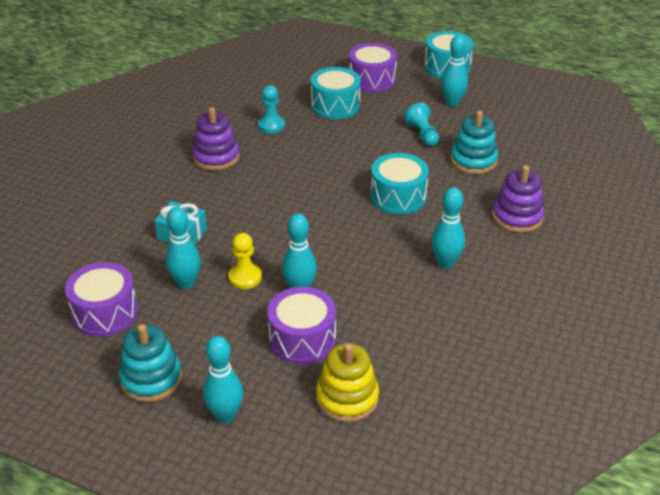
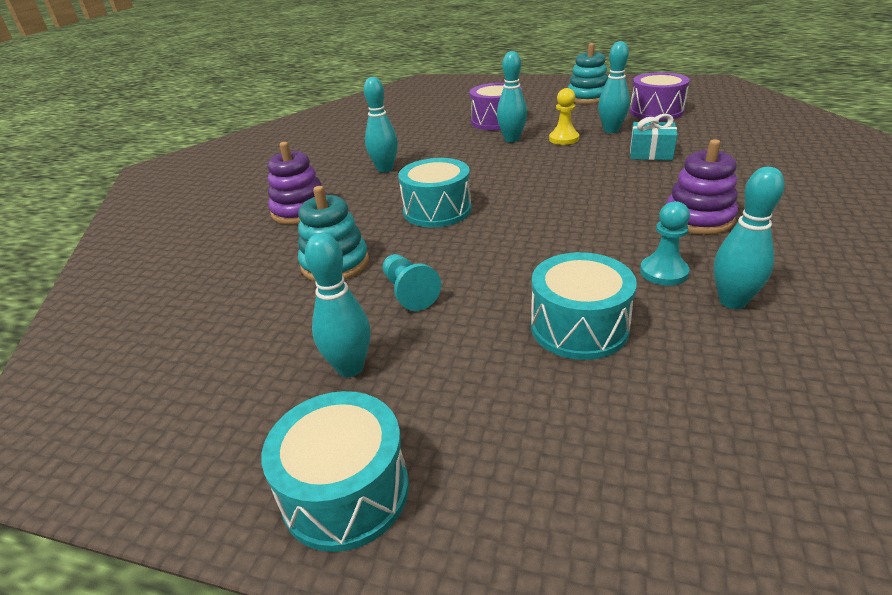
camera: 175 degrees right, 5 degrees down
(225, 415) = (528, 95): turquoise bowling pin -> turquoise bowling pin (732, 301)
(347, 398) = (455, 108): yellow stacking toy -> none
(372, 80) = (531, 410): purple drum -> none

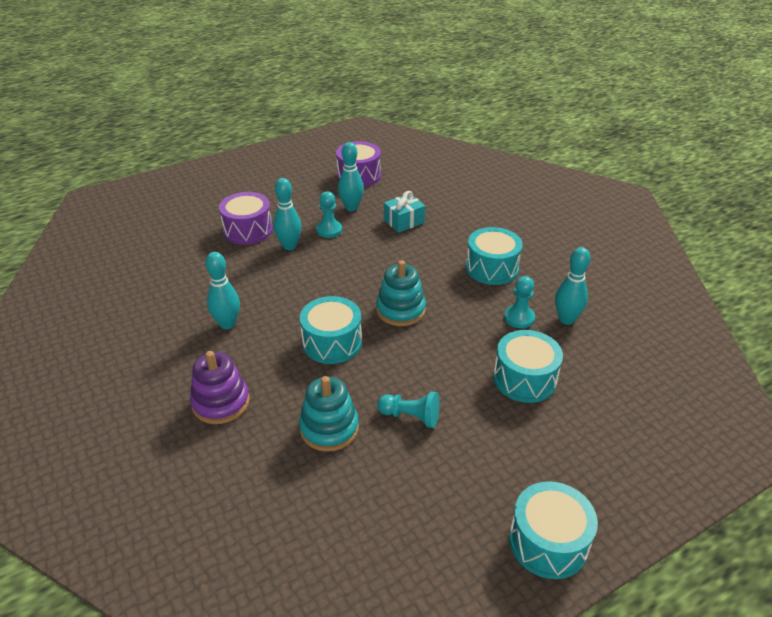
camera: 50 degrees left, 5 degrees up
(350, 368) = (453, 485): turquoise bowling pin -> none
(564, 139) = (329, 230): yellow pawn -> turquoise pawn
(587, 97) = (288, 175): turquoise stacking toy -> turquoise stacking toy (400, 310)
(698, 218) = (492, 268): purple stacking toy -> turquoise drum

